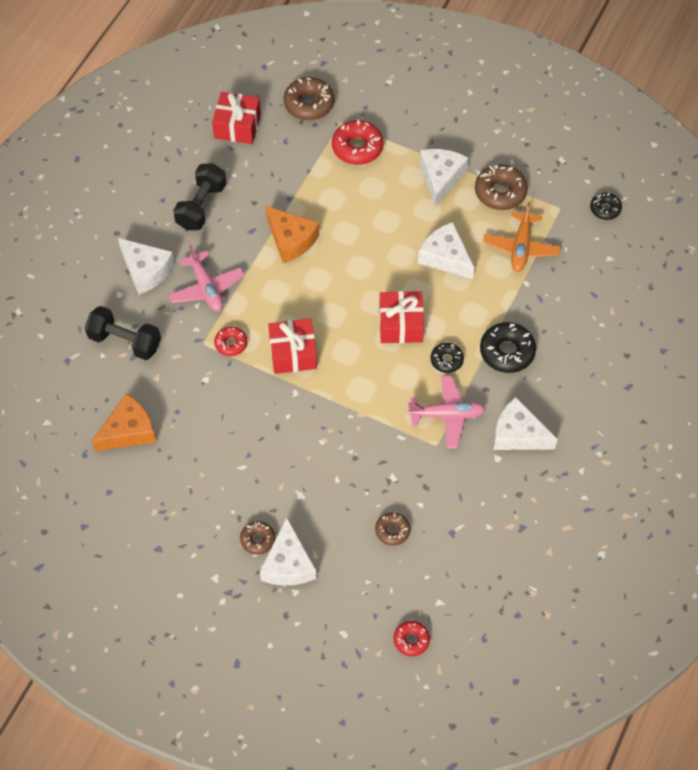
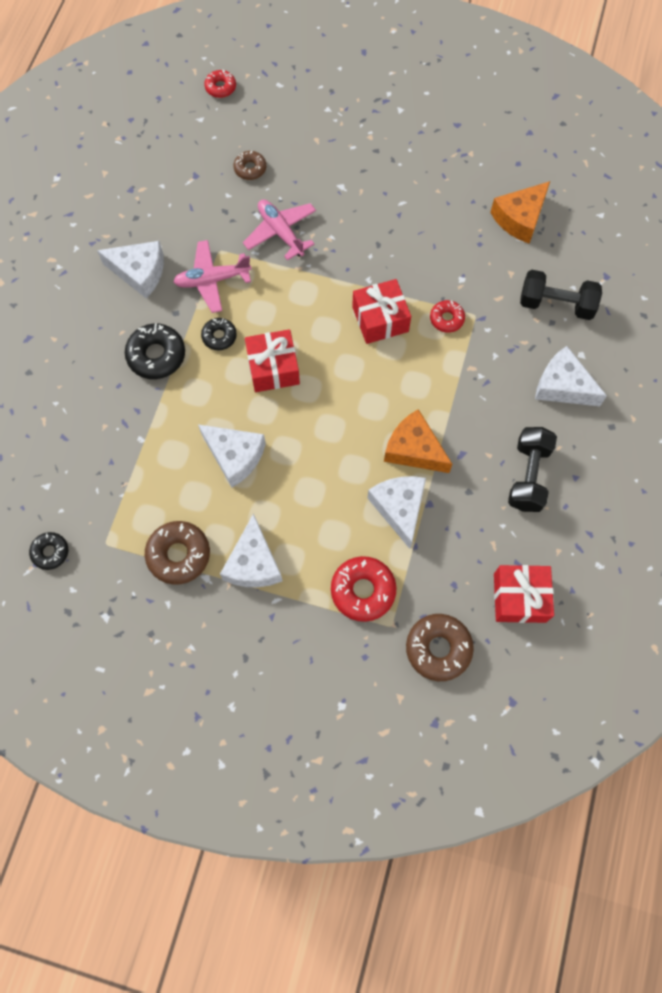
camera: 170 degrees right, 10 degrees up
(206, 288) = (491, 376): pink plane -> pink plane (281, 232)
(258, 539) = (371, 144): brown donut -> none
(288, 564) = (339, 129): white cheese -> white cheese (399, 508)
(521, 247) = (149, 483): orange plane -> none

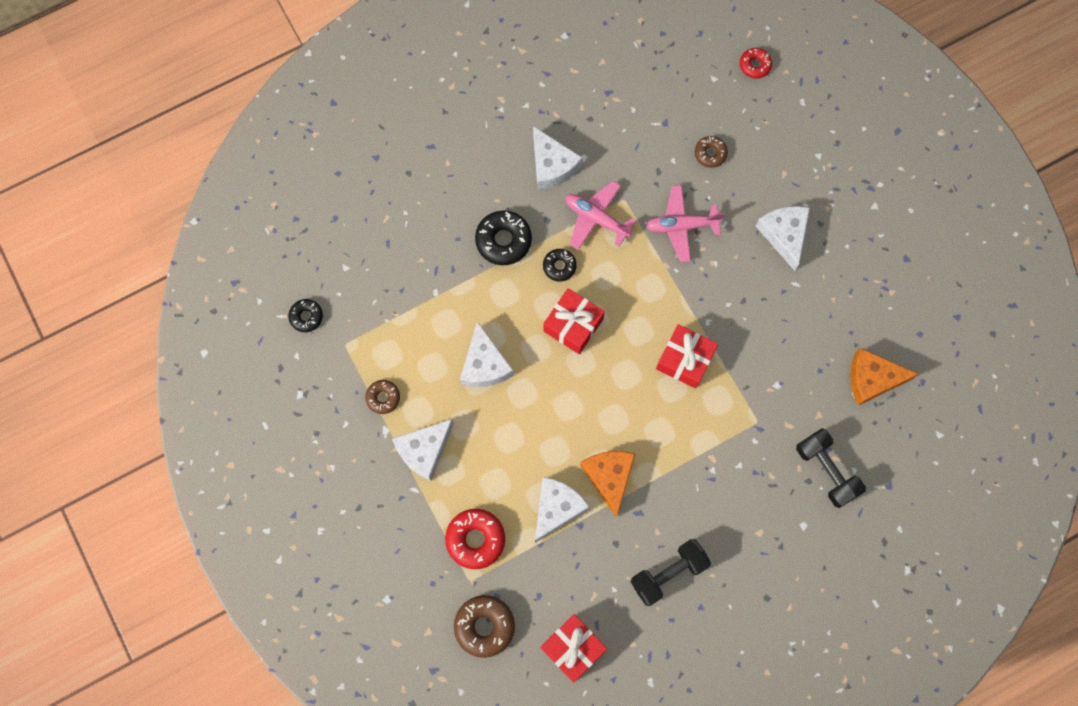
camera: 45 degrees right, 5 degrees up
(179, 555) = (383, 398): brown donut -> brown donut, size x0.59
(281, 232) = (681, 226): pink plane -> pink plane turned 105 degrees counterclockwise
(446, 319) = (733, 405): red donut -> none
(562, 386) = (764, 535): white cheese -> white cheese (784, 235)

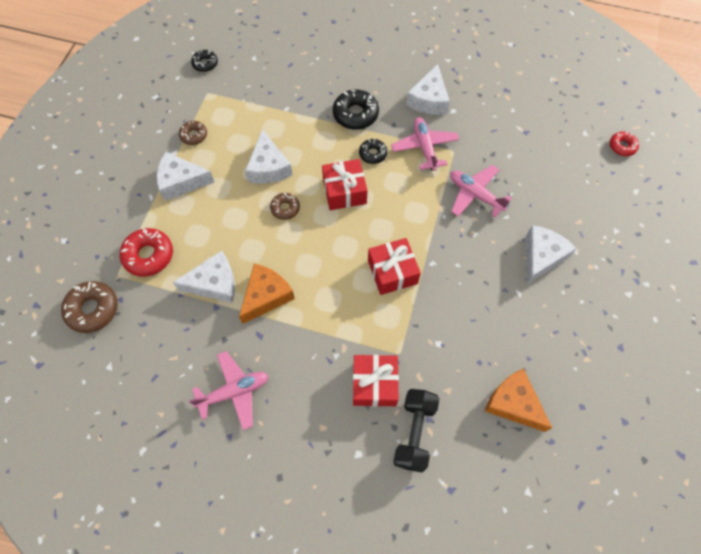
camera: 45 degrees right, 10 degrees down
(484, 364) = (268, 167): white cheese -> white cheese turned 45 degrees counterclockwise
(573, 648) = (124, 376): red gift -> red gift (374, 384)
(668, 573) = (234, 392): black dumbbell -> pink plane
(710, 153) = (538, 171): brown donut -> brown donut (285, 208)

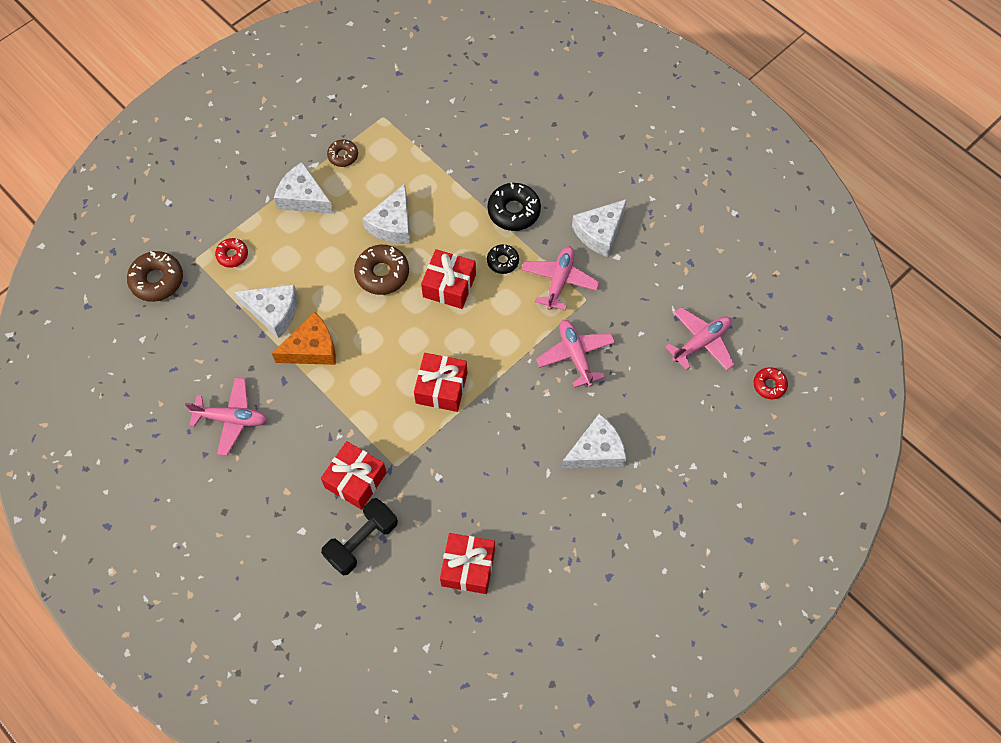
camera: 30 degrees right, 0 degrees up
(148, 255) = (232, 255): red donut -> red donut, size x0.59
(205, 64) = (400, 83): black donut -> none
(285, 208) = (382, 273): brown donut -> brown donut, size x1.68
(513, 403) = (468, 567): orange cheese -> red gift
(555, 141) = (701, 343): none -> pink plane

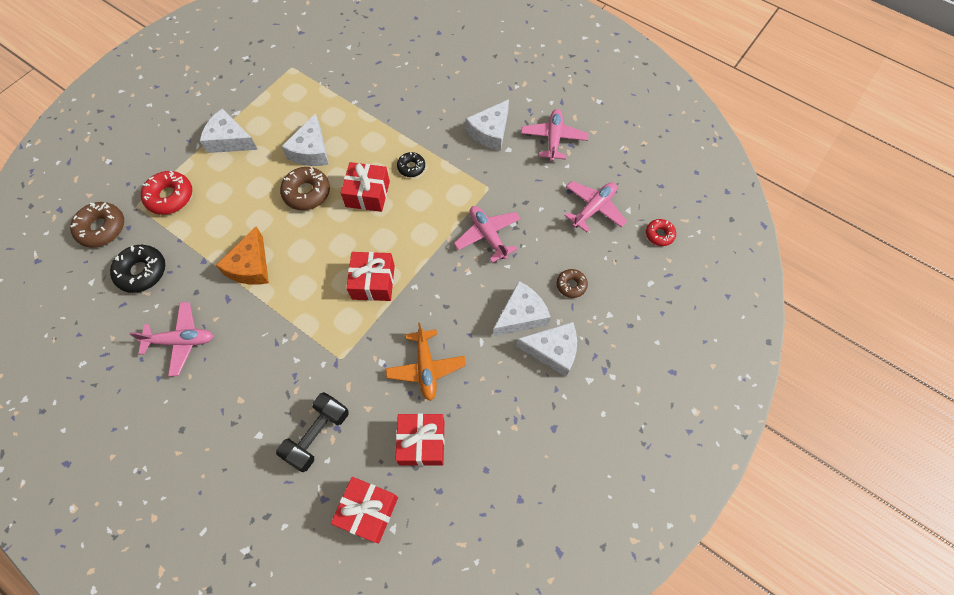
camera: 10 degrees left, 0 degrees up
(232, 255) = (170, 197): red donut -> red donut, size x1.68
(273, 312) = (212, 240): white cheese -> white cheese (553, 351)
(312, 348) = (250, 266): orange cheese -> orange cheese turned 135 degrees clockwise
(343, 156) = (261, 102): brown donut -> brown donut (571, 285)
(355, 480) = (305, 378): red gift -> red gift (368, 511)
(484, 490) = (426, 368): none -> orange plane
(514, 211) = (414, 125): black donut -> black donut (142, 272)
(559, 281) = (463, 176): pink plane -> pink plane (553, 139)

